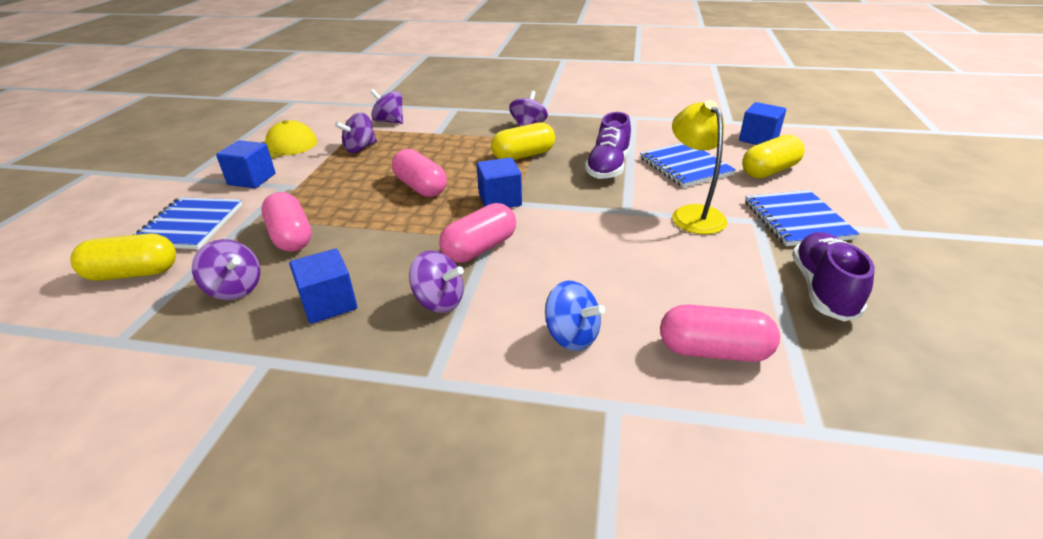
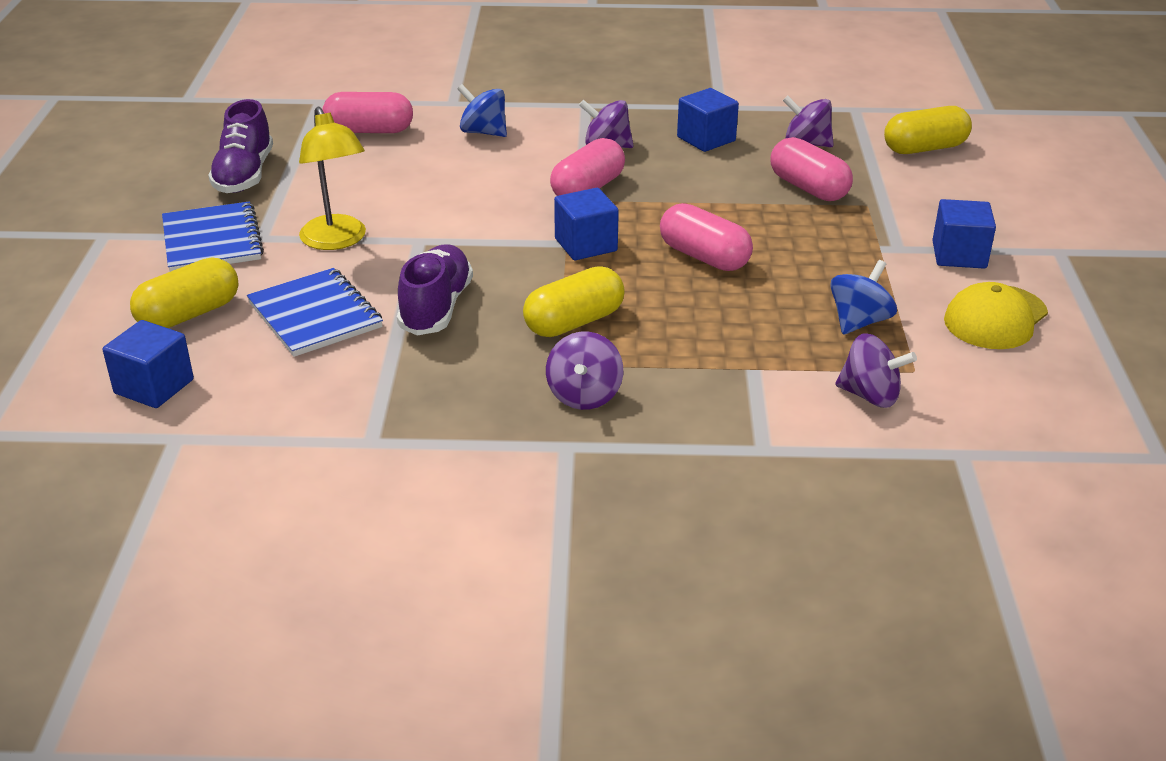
camera: 170 degrees right, 0 degrees up
(189, 225) = (944, 192): blue notebook -> none
(360, 148) = (859, 321): purple spinning top -> blue spinning top

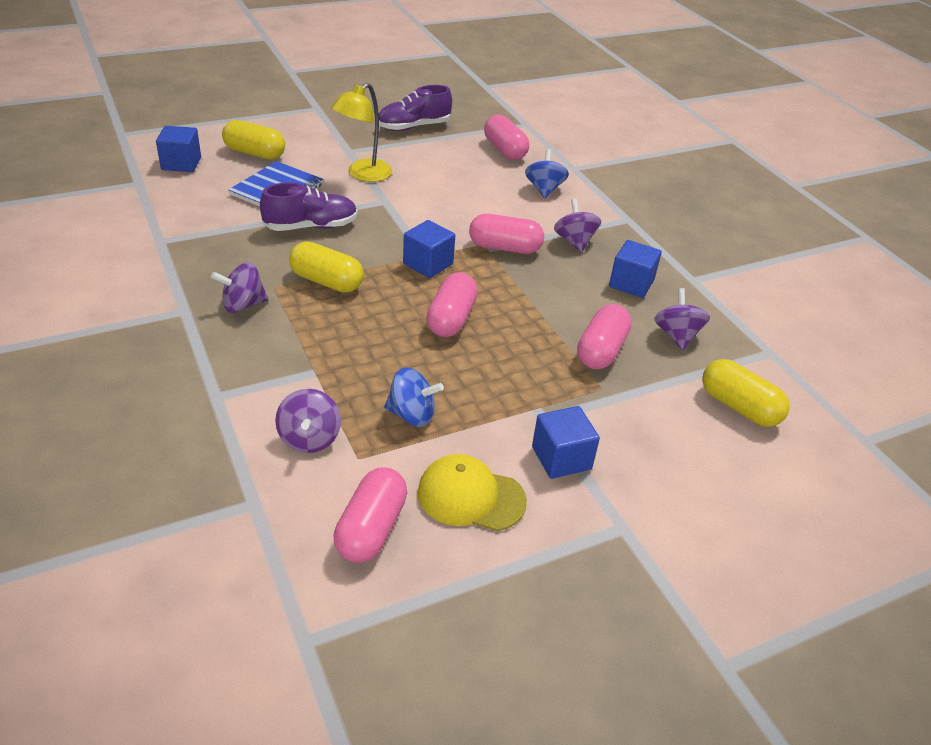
camera: 60 degrees right, 5 degrees up
(212, 240) = (334, 138): blue notebook -> none
(1022, 385) = (371, 529): none -> pink capsule

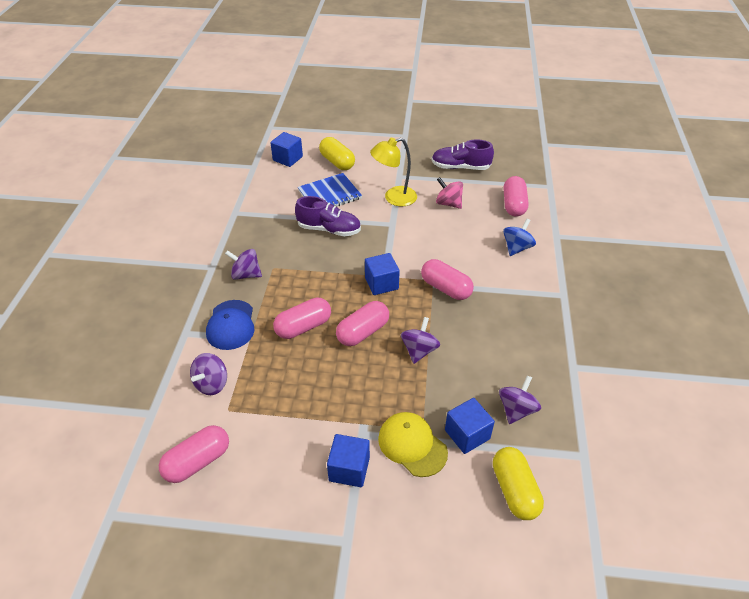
camera: 35 degrees right, 5 degrees up
(274, 366) = (231, 325): none -> blue cap
(326, 281) = (307, 275): yellow capsule -> none
(412, 415) = (281, 393): blue spinning top -> none
(432, 165) = (448, 203): none -> pink spinning top
(471, 497) = (270, 469): yellow cap -> yellow cap (412, 445)
(574, 241) = (503, 300): purple spinning top -> purple spinning top (419, 350)
(601, 350) = (447, 398): pink capsule -> pink capsule (303, 327)
(631, 283) = (518, 352): blue cube -> blue cube (467, 434)

